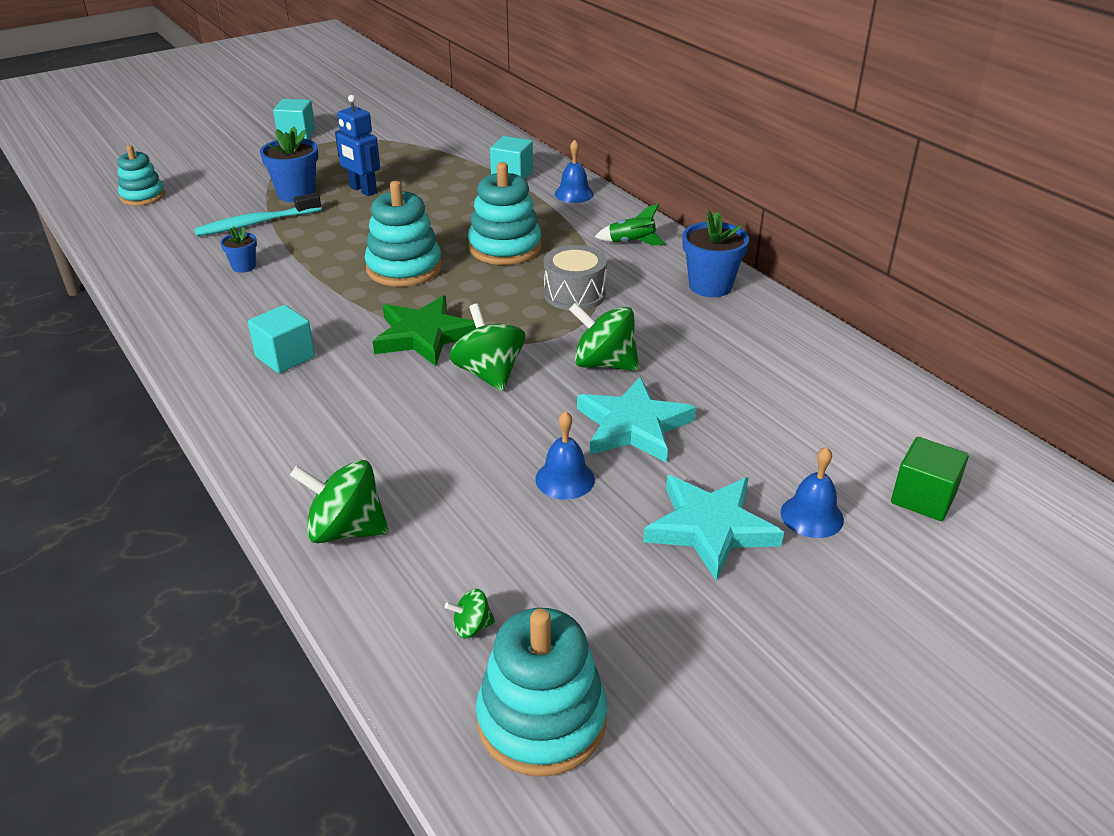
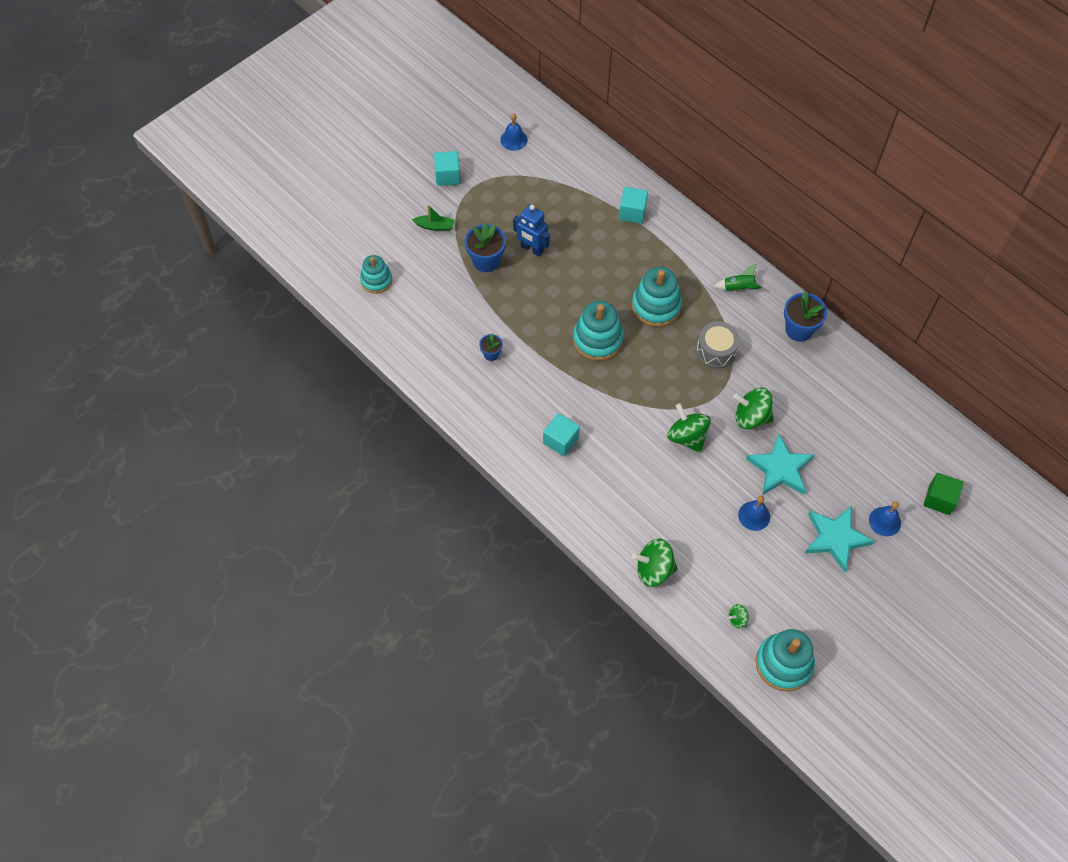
camera: 10 degrees left, 25 degrees up
(252, 165) = (435, 226): none -> green boat
(255, 223) = (475, 303): turquoise toothbrush -> none
(424, 336) = (636, 407): green star -> none
(574, 194) = (684, 232): blue bell -> blue bell (514, 139)

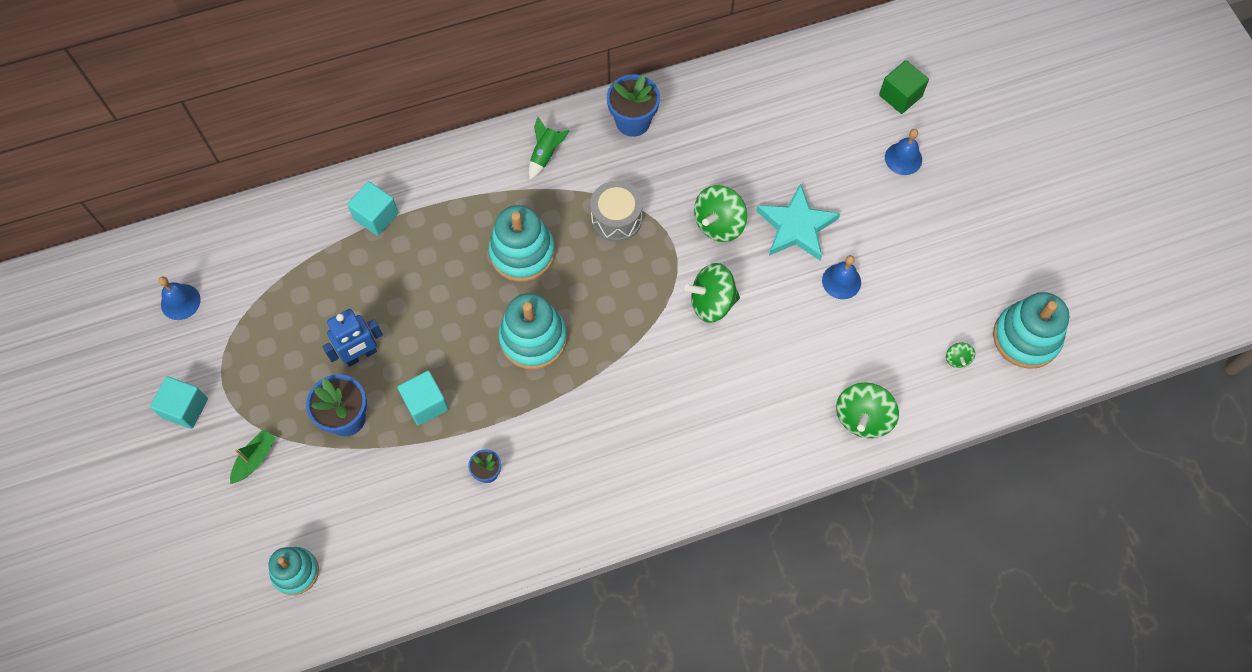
camera: 65 degrees left, 5 degrees up
(561, 440) = (650, 444): turquoise cube -> turquoise cube (425, 404)
(835, 538) = (903, 214): turquoise star -> none

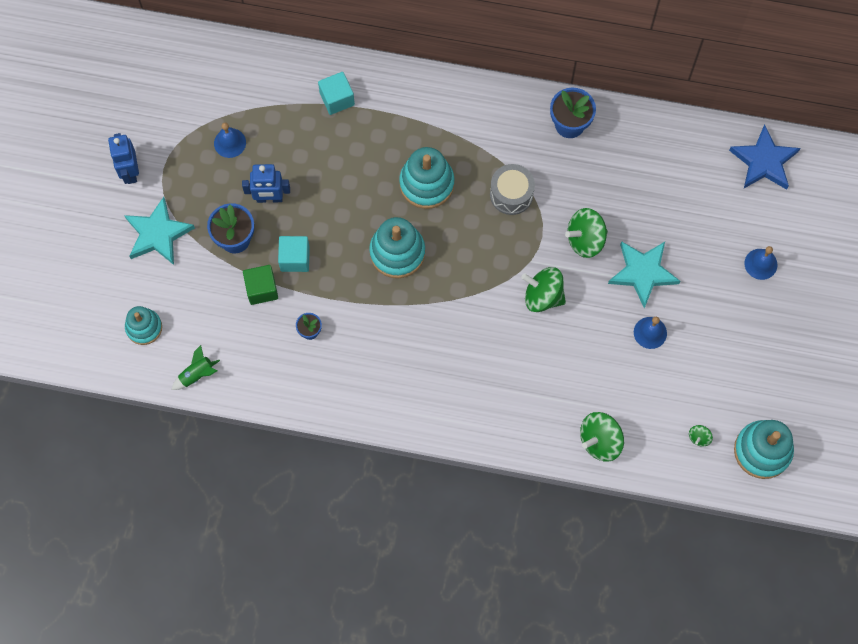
camera: 30 degrees right, 5 degrees up
(180, 302) = (166, 91): blue bell -> blue bell (230, 143)
(185, 408) = (130, 171): turquoise cube -> blue robot
(255, 459) = (158, 234): green boat -> turquoise star
(545, 155) = (488, 116): green rocket -> green rocket (197, 374)
(842, 62) = (764, 161): none -> blue star
(900, 96) = (792, 213): green cube -> green cube (262, 289)

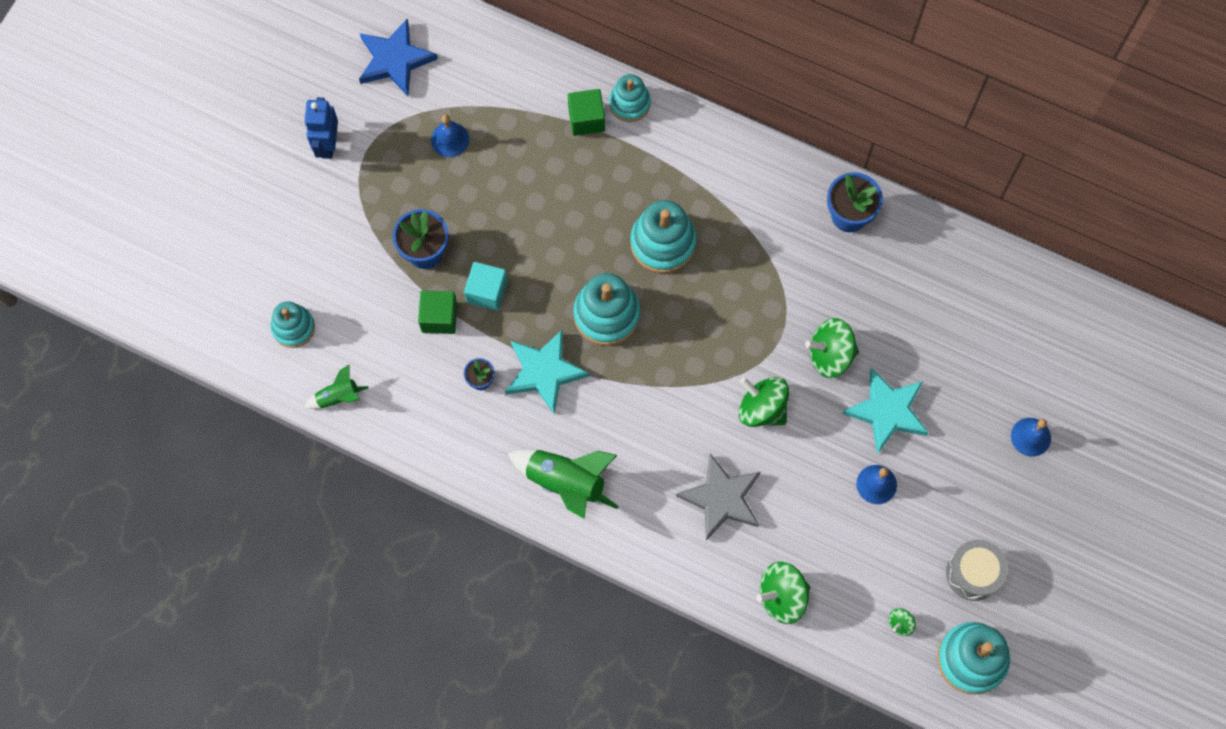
camera: 15 degrees right, 0 degrees up
(158, 234) = (339, 224): turquoise star -> turquoise star (544, 372)
(269, 198) = (477, 215): blue robot -> none
(337, 99) = (586, 119): turquoise cube -> green cube
(368, 78) = (629, 103): none -> turquoise stacking toy
(402, 396) = (565, 483): none -> green rocket
(511, 194) = (758, 280): grey drum -> grey drum (973, 573)
(530, 376) = (721, 498): none -> grey star
(764, 161) = (1068, 316): blue star -> blue star (395, 60)

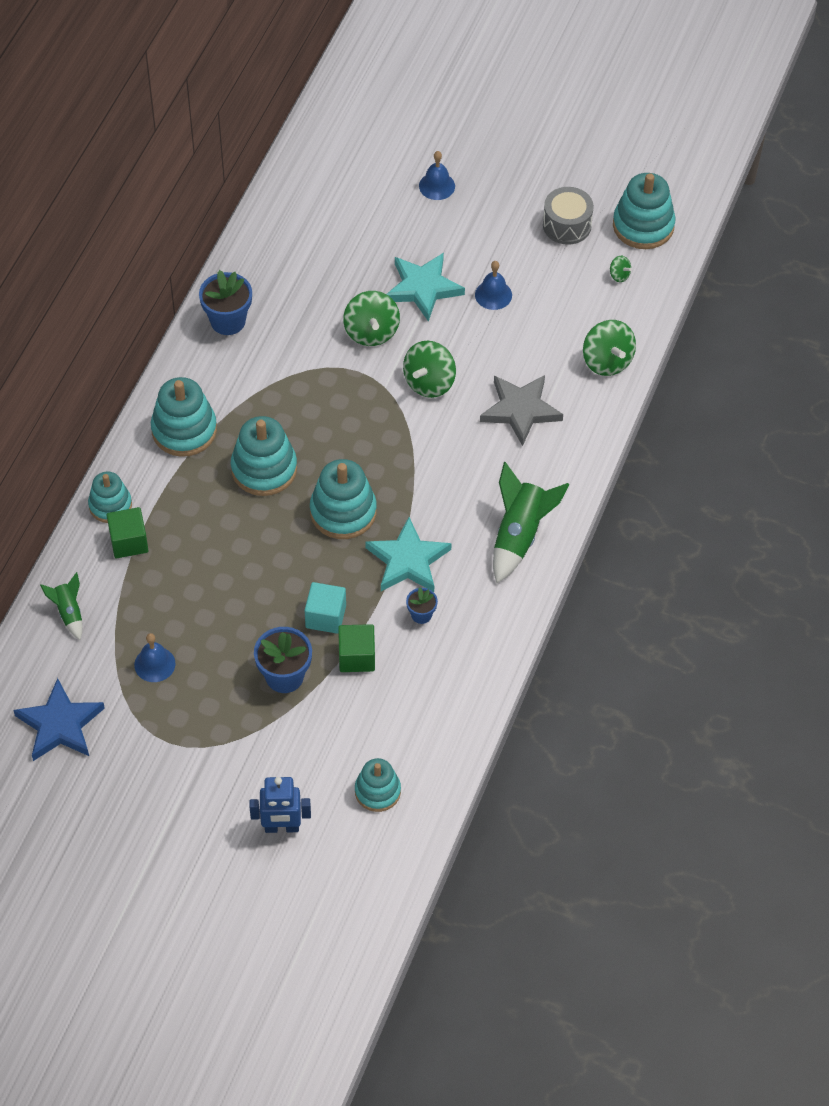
camera: 95 degrees left, 15 degrees down
(327, 144) = (163, 780): blue robot -> blue robot (282, 827)
(338, 397) = (450, 741): green rocket -> green rocket (69, 612)
(714, 171) = (184, 430): none -> turquoise stacking toy

